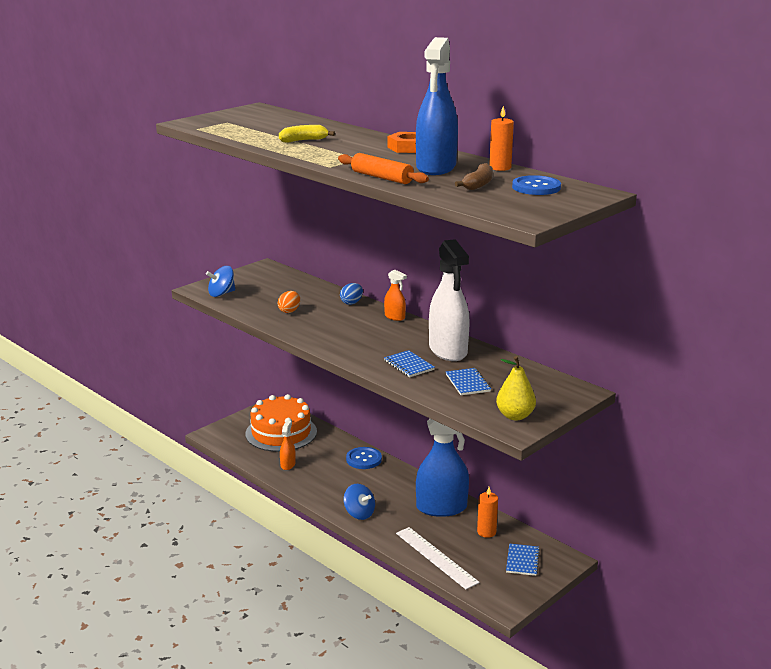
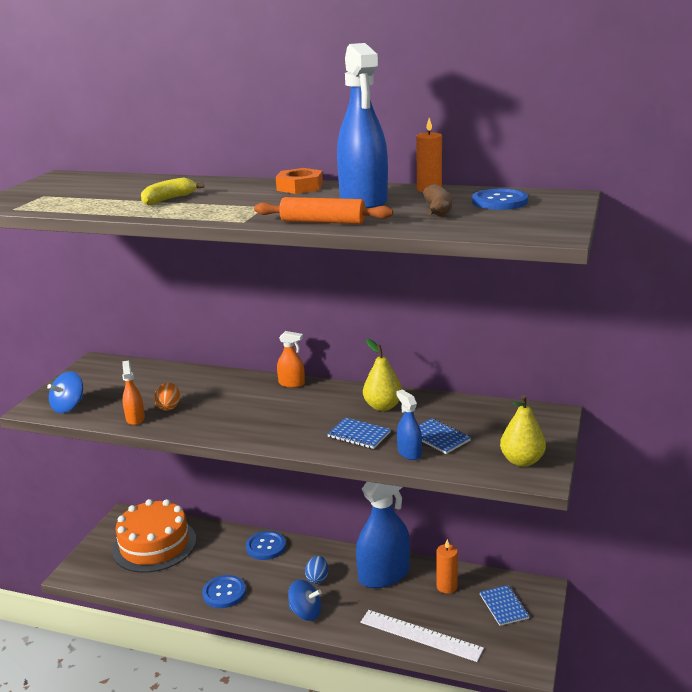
camera: 25 degrees left, 0 degrees up
(288, 464) = (187, 581): orange spray bottle -> orange spray bottle (135, 419)
(309, 481) = (224, 593): none -> blue button
(351, 303) = (230, 379): blue egg -> blue egg (317, 578)
(433, 387) = (409, 453): none -> blue spray bottle
(448, 350) = (382, 406): white spray bottle -> yellow pear

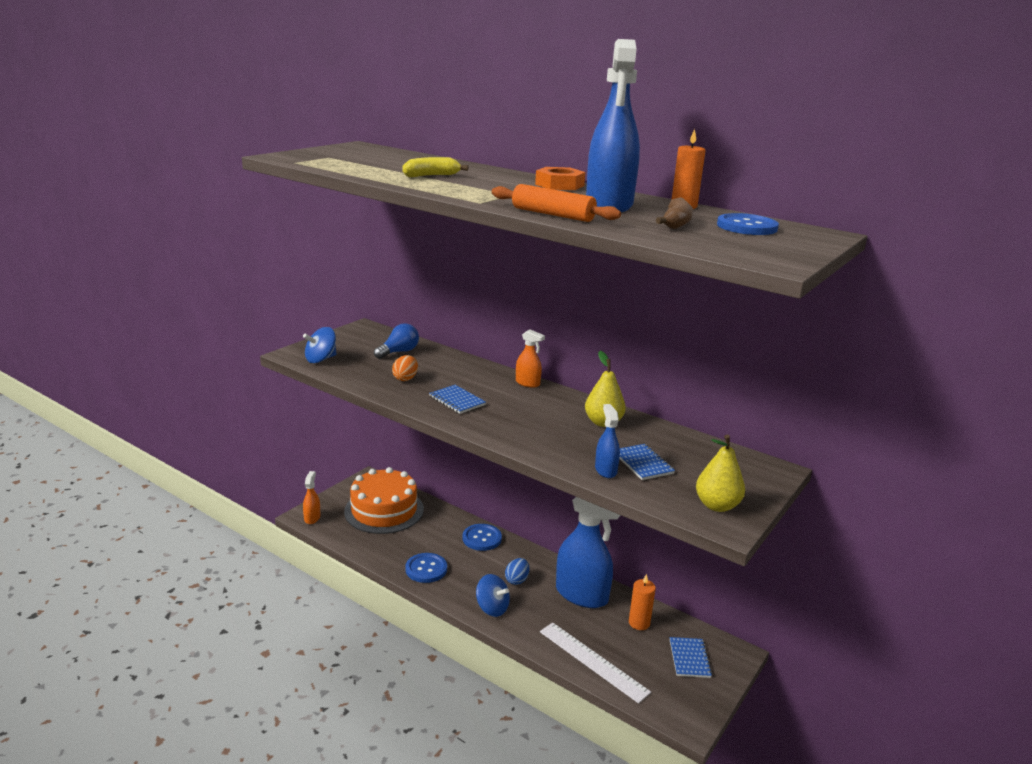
camera: 15 degrees right, 0 degrees up
(135, 419) = (371, 382): orange spray bottle -> orange spray bottle (312, 518)
(146, 380) = (399, 352): none -> blue light bulb
(359, 435) = (565, 442): blue notebook -> blue notebook (457, 401)
(384, 575) = (582, 595): blue spray bottle -> blue spray bottle turned 45 degrees clockwise

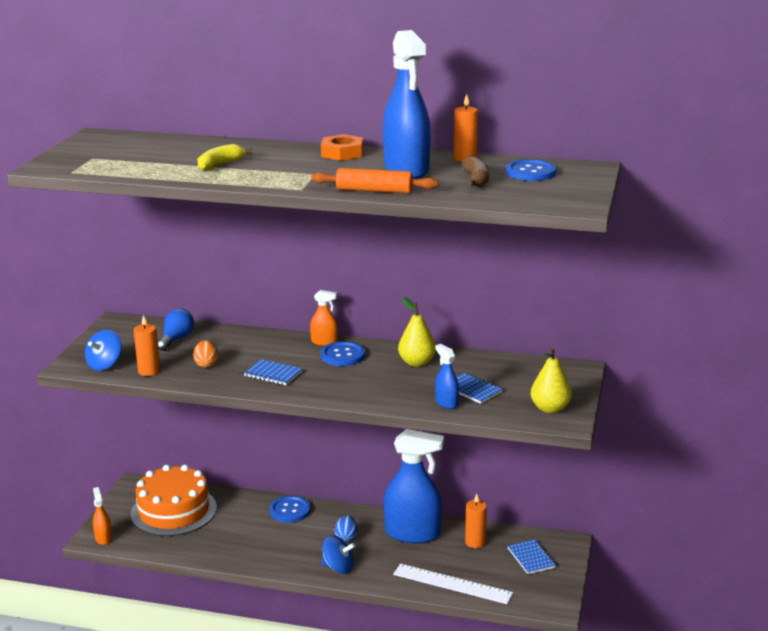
camera: 20 degrees left, 0 degrees up
(351, 373) = (149, 371): none -> orange candle
(426, 569) = (254, 552): blue button -> blue button (342, 355)

